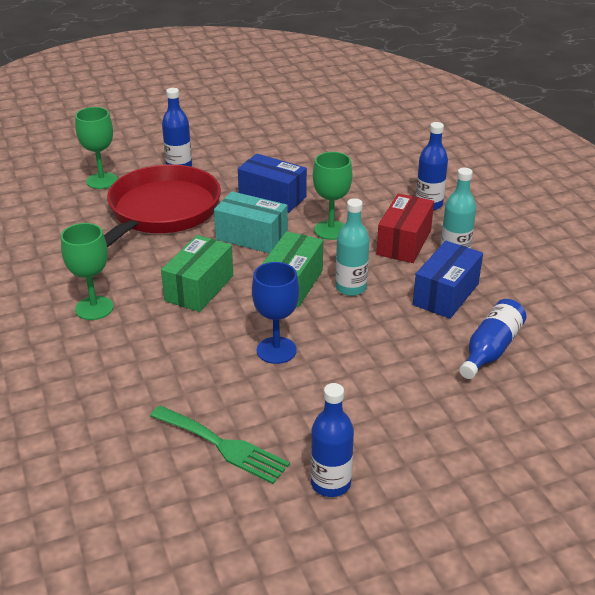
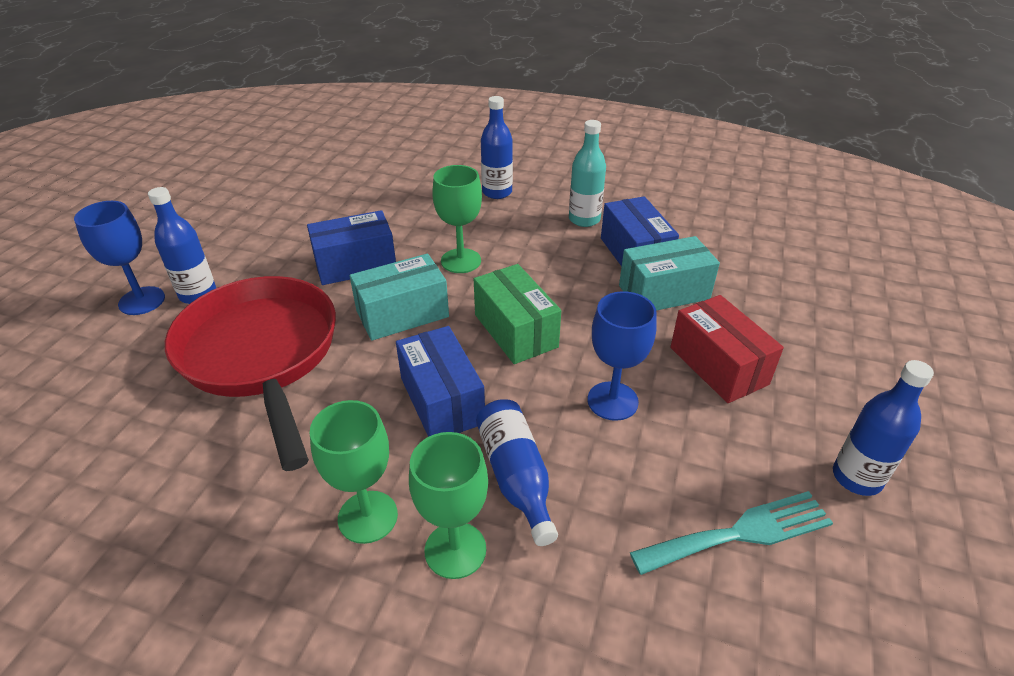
camera: 50 degrees left, 5 degrees up
(102, 181) = (118, 368): green goblet -> green goblet (455, 550)
(153, 155) = (142, 301): none -> blue goblet
(199, 288) = (442, 400): green box -> blue box
(223, 446) = (740, 533): green fork -> turquoise fork
(351, 288) = (565, 298): turquoise bottle -> none
(404, 242) = (534, 234): red box -> red box (718, 365)
(418, 325) = (664, 292): none -> turquoise box
(490, 349) = (734, 274): blue bottle -> blue bottle (516, 477)

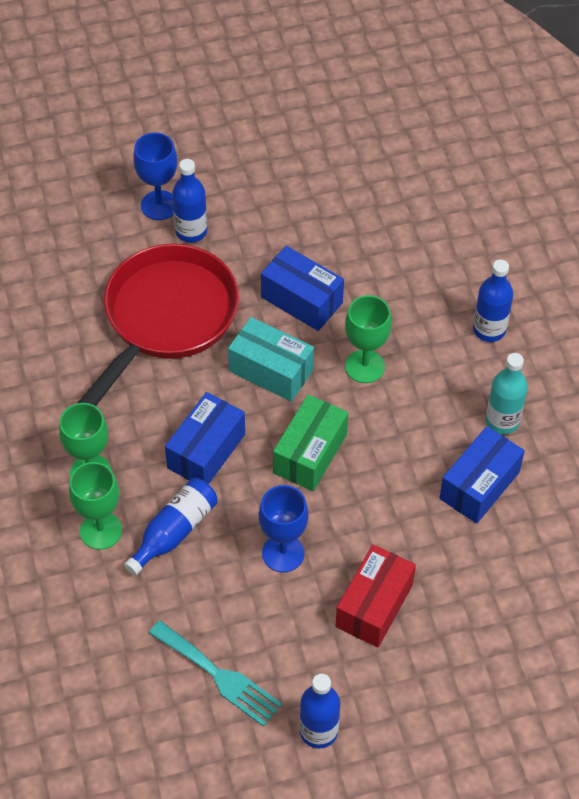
camera: 55 degrees right, 15 degrees up
(664, 292) = (440, 531): turquoise box -> none

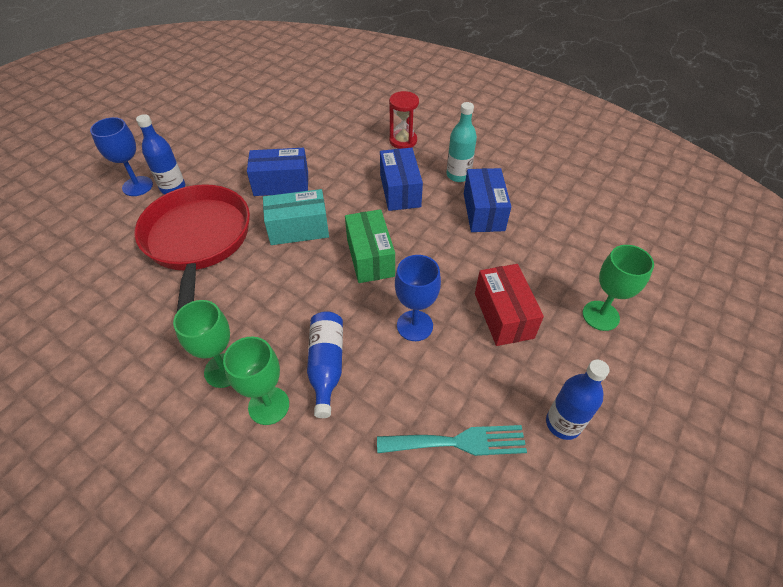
camera: 40 degrees left, 5 degrees down
(206, 451) = (300, 299): blue box -> blue box (400, 191)
(365, 366) = (354, 194): green goblet -> green goblet (600, 315)
(489, 330) = (403, 141): blue bottle -> red hourglass

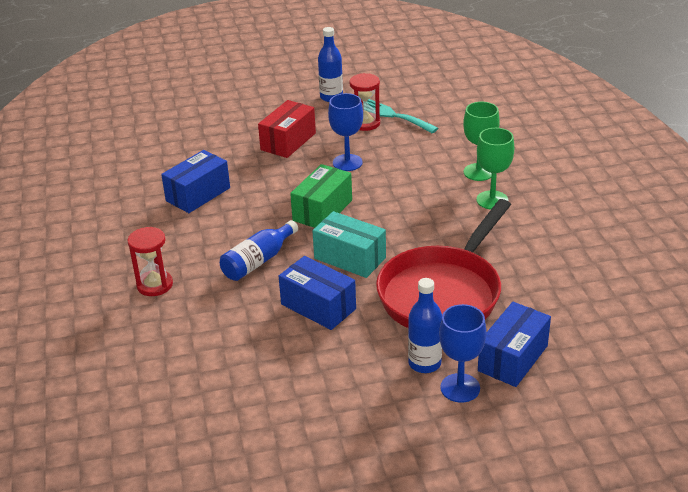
camera: 135 degrees left, 15 degrees down
(326, 366) = (425, 172): blue bottle -> blue bottle (258, 261)
(400, 191) = (230, 242): blue box -> blue box (512, 358)
(458, 175) = (167, 228): turquoise bottle -> none
(468, 402) = (365, 123): none -> red hourglass
(600, 315) = (236, 115): green goblet -> none

